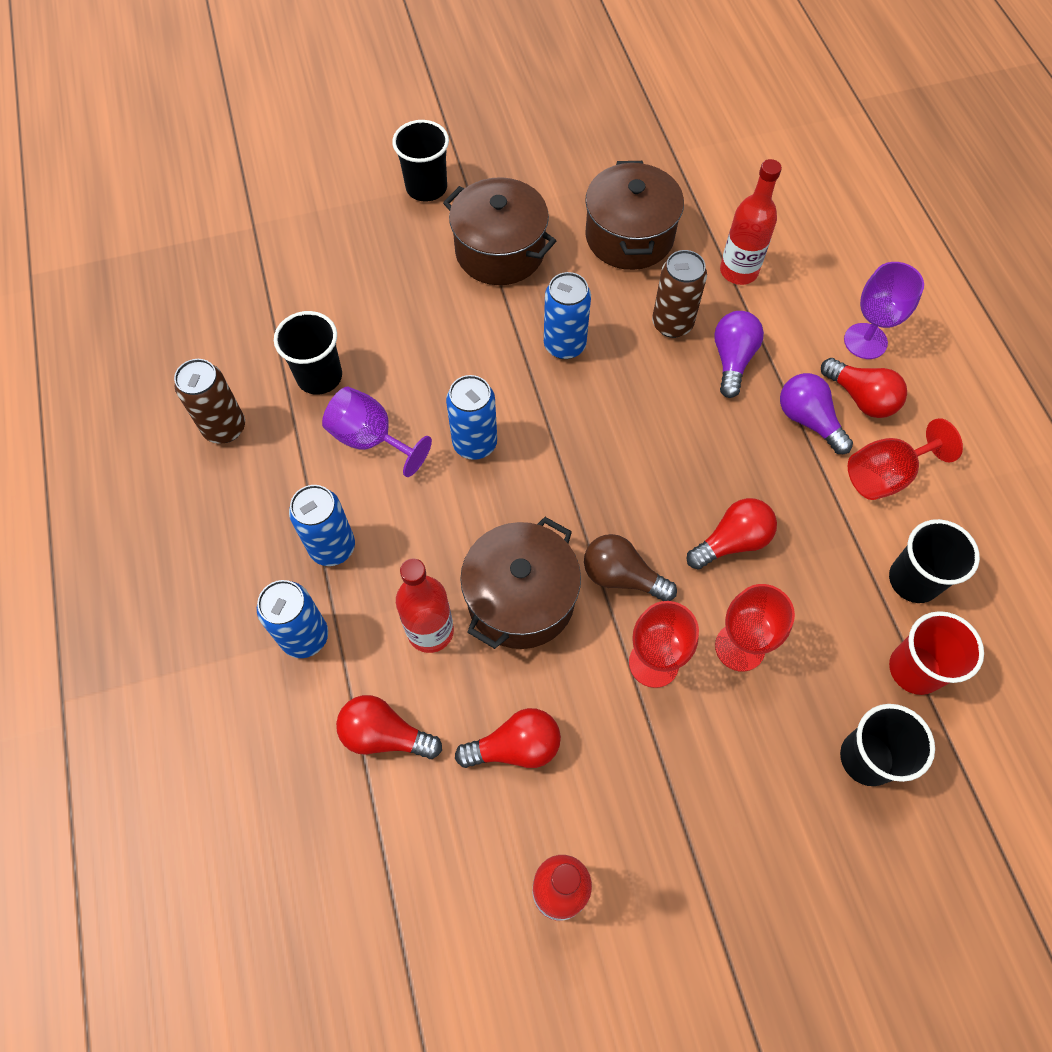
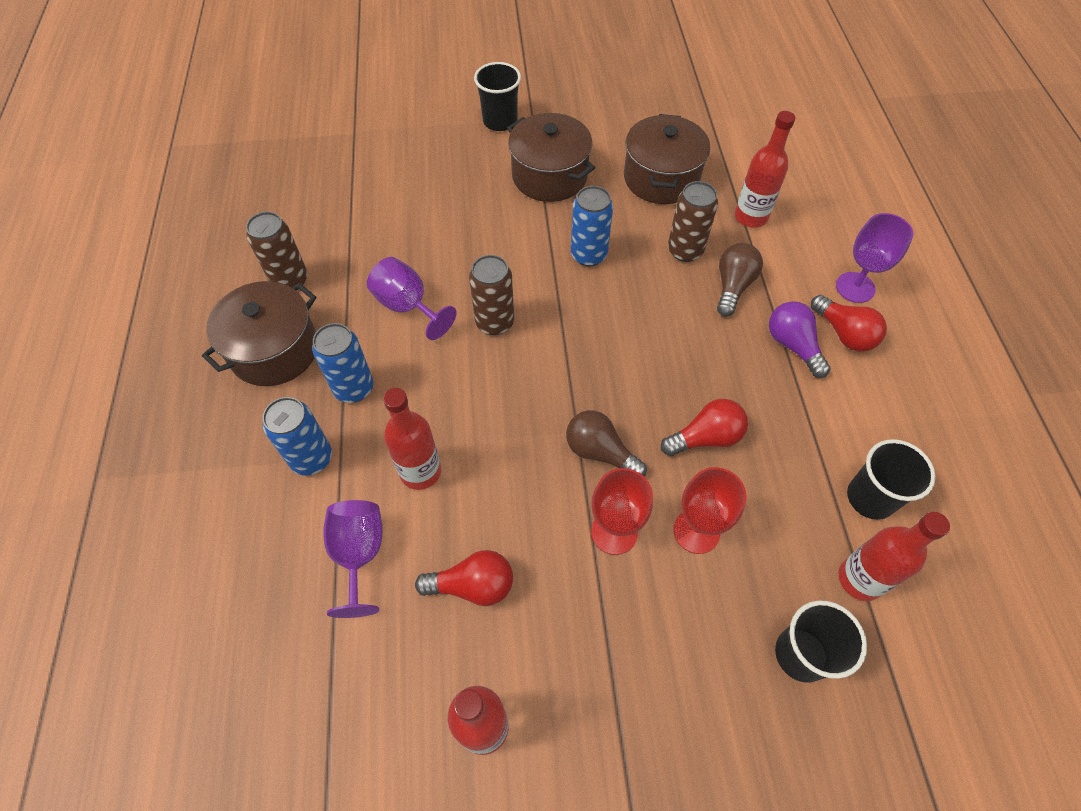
camera: 10 degrees right, 5 degrees down
(319, 376) = (377, 251): black cup -> none
(385, 735) = (359, 554): red light bulb -> purple goblet
(475, 443) = (494, 322): blue can -> brown can
(521, 599) = (506, 457): brown pot -> brown pot (274, 350)
(732, 360) = (733, 286): purple light bulb -> brown light bulb
(885, 475) = (857, 402): red goblet -> none
(914, 669) = (860, 579): red cup -> red bottle

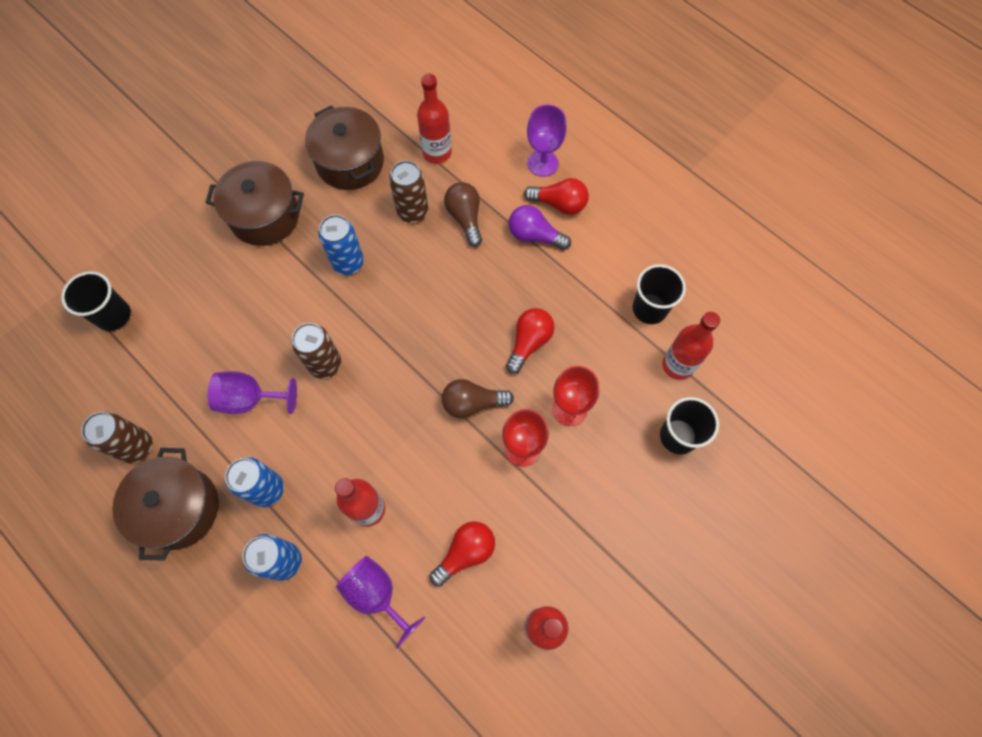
camera: 40 degrees left, 10 degrees up
(500, 121) = (183, 193): black cup -> black cup (113, 315)

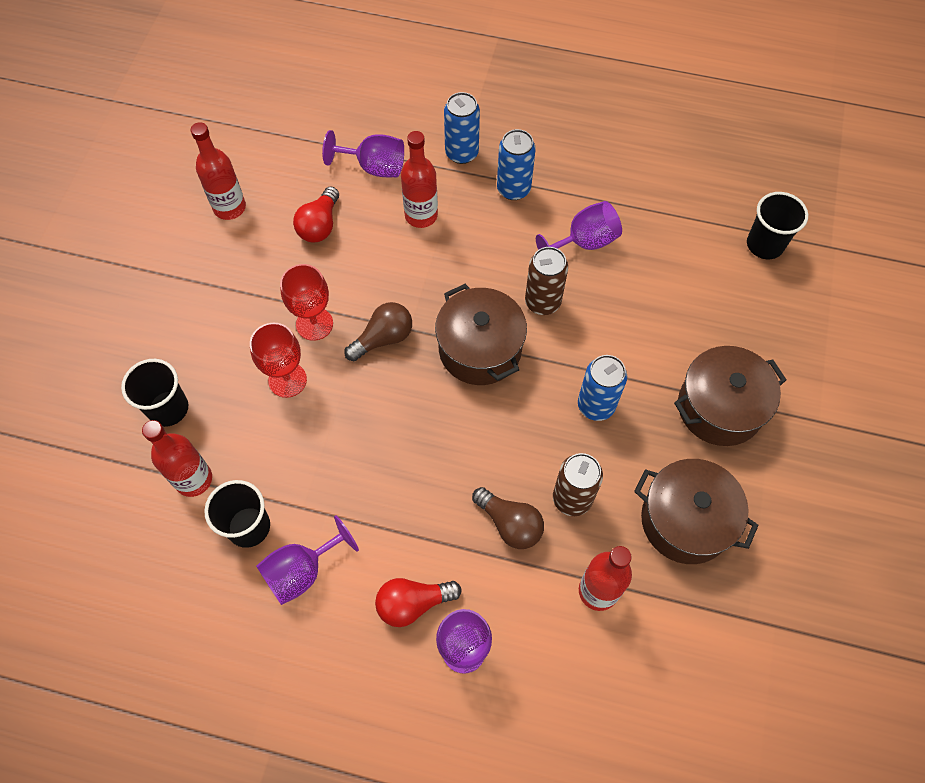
camera: 150 degrees right, 5 degrees down
(137, 447) = (643, 166): brown can -> none
(179, 508) = (571, 145): brown pot -> brown pot (480, 349)
(529, 342) = (360, 422): red light bulb -> none
(534, 236) = (420, 545): purple light bulb -> none
(624, 260) = (302, 571): none -> purple goblet

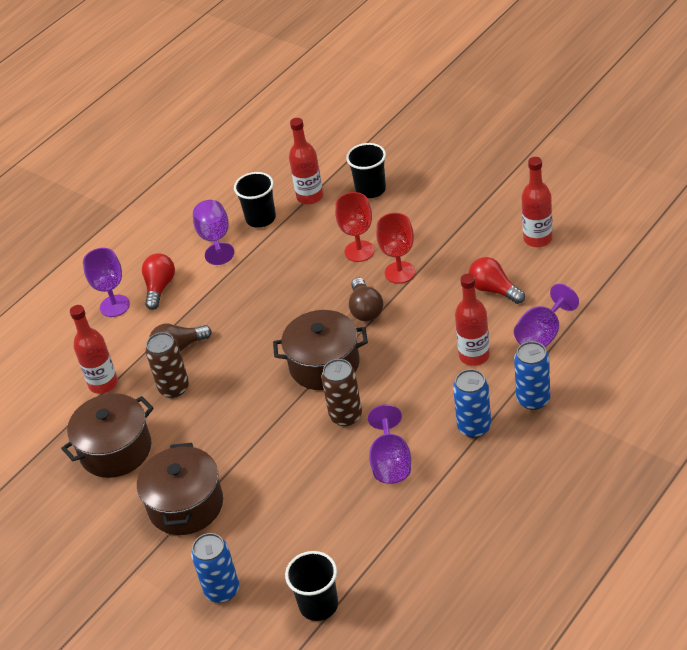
camera: 120 degrees right, 20 degrees down
(596, 405) = (235, 424): blue can -> blue can (222, 590)

